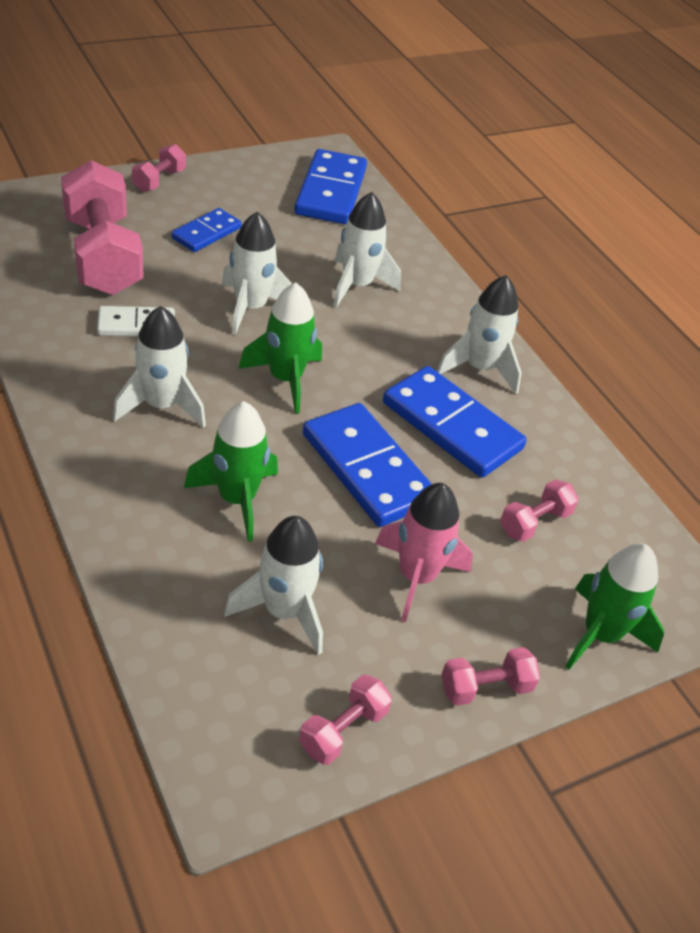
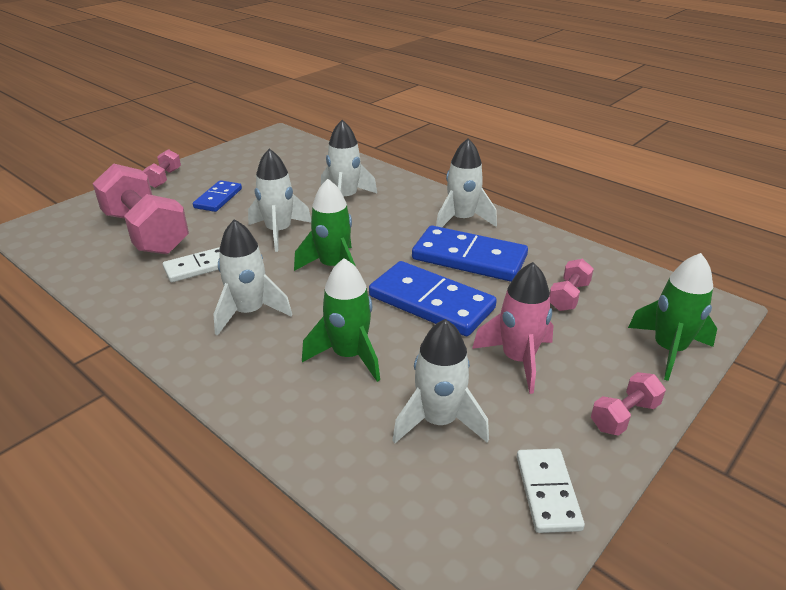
camera: 15 degrees left, 10 degrees down
(331, 191) = (292, 153): blue domino -> none
(343, 730) = (547, 492): pink dumbbell -> white domino

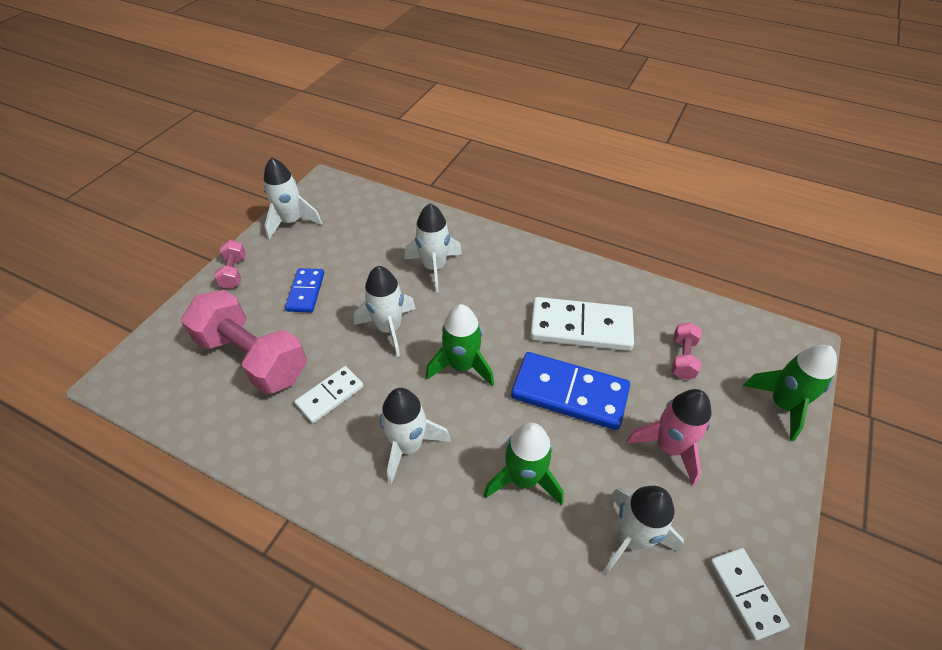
camera: 15 degrees left, 15 degrees up
(462, 220) = (555, 277): white rocket -> white rocket (291, 222)
(469, 258) = (580, 327): blue domino -> white domino
(624, 416) = (774, 491): pink dumbbell -> none

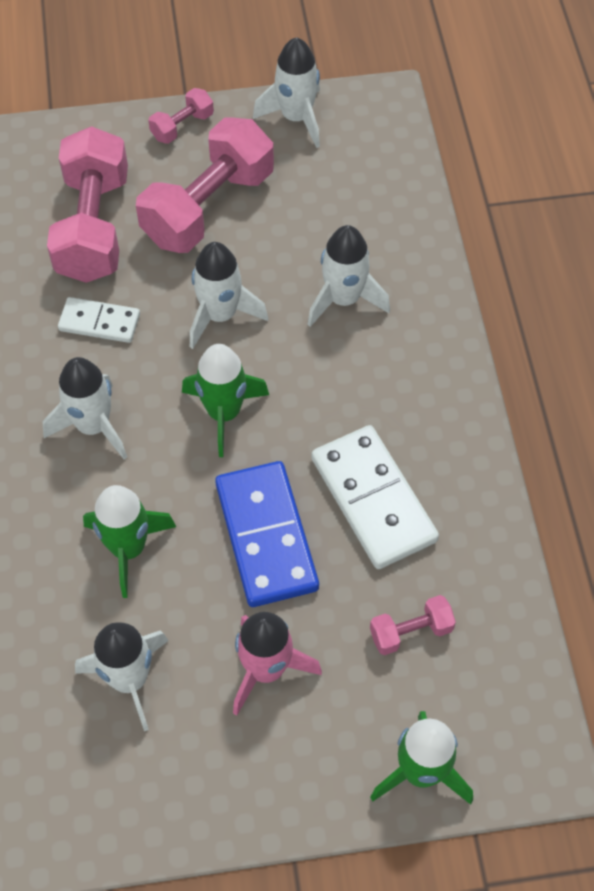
camera: 55 degrees right, 10 degrees up
(306, 292) = (208, 207): blue domino -> pink dumbbell
(745, 593) = (139, 811): white domino -> none

